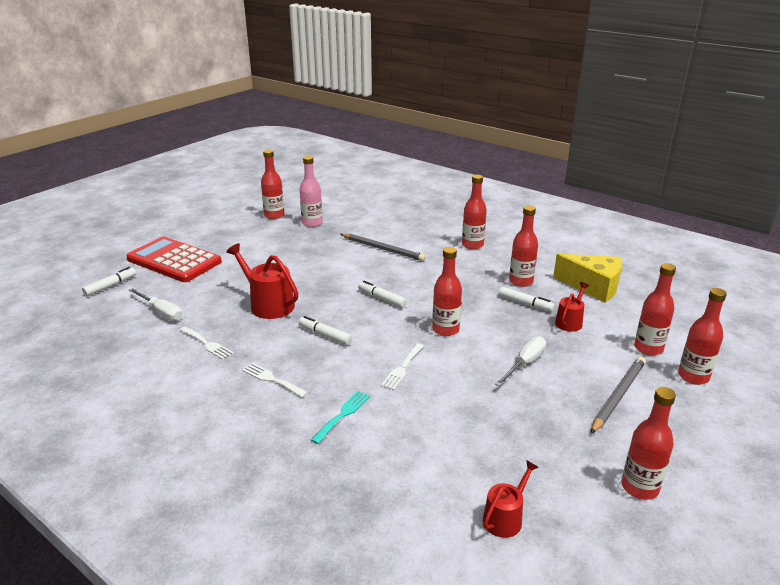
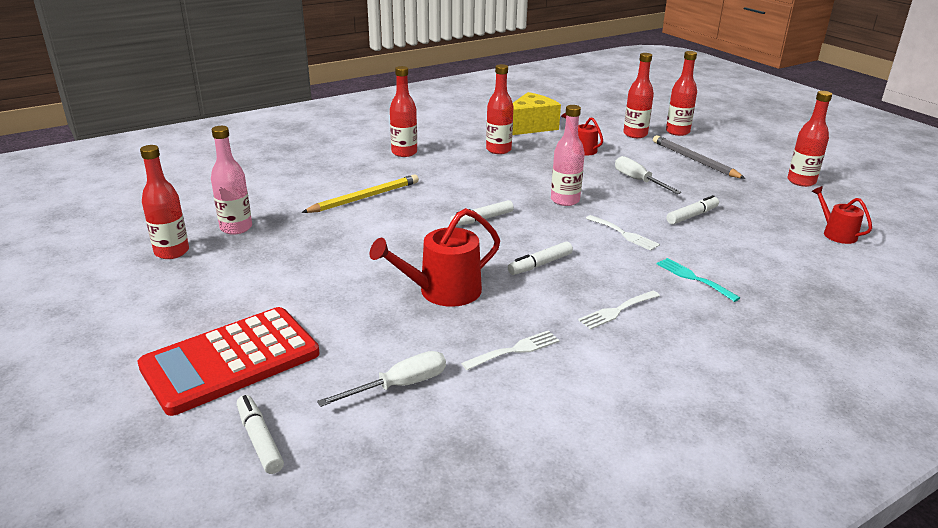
camera: 70 degrees left, 0 degrees up
(382, 249) = (364, 197): grey pencil -> yellow pencil
(445, 329) = (565, 200): red bottle -> pink bottle
(525, 304) = (541, 157): white marker -> white marker (692, 216)

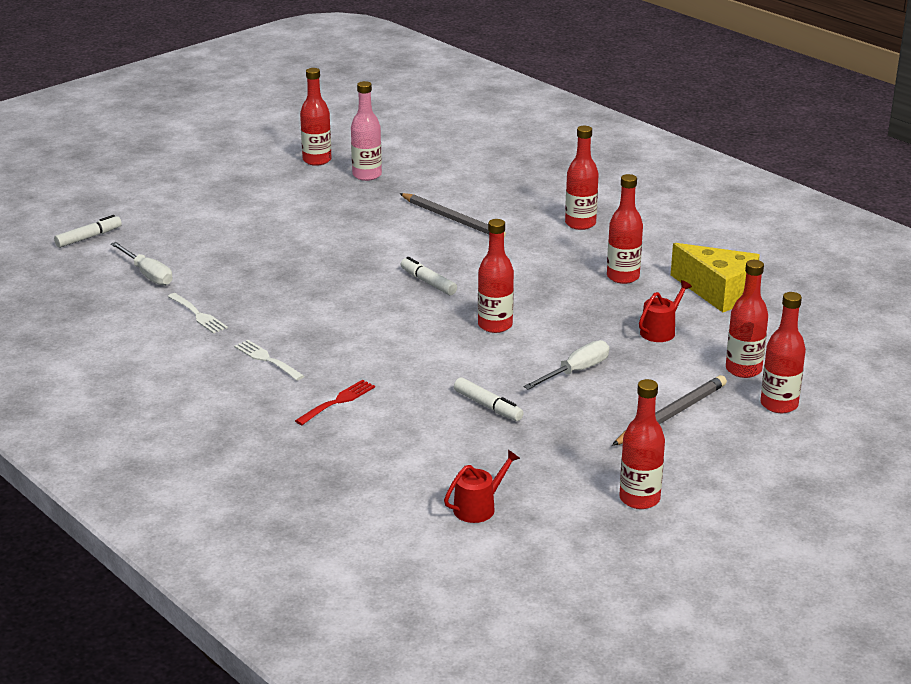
camera: 80 degrees right, 0 degrees up
(231, 360) = (171, 212): red calculator -> none
(364, 197) = (452, 219): yellow pencil -> grey pencil
(443, 291) = (281, 277): red watering can -> none
(540, 264) = (342, 318): white marker -> none
(565, 200) = (495, 325): pink bottle -> red bottle
(624, 234) = (424, 362): white fork -> none
(693, 278) = (338, 401): turquoise fork -> red fork

